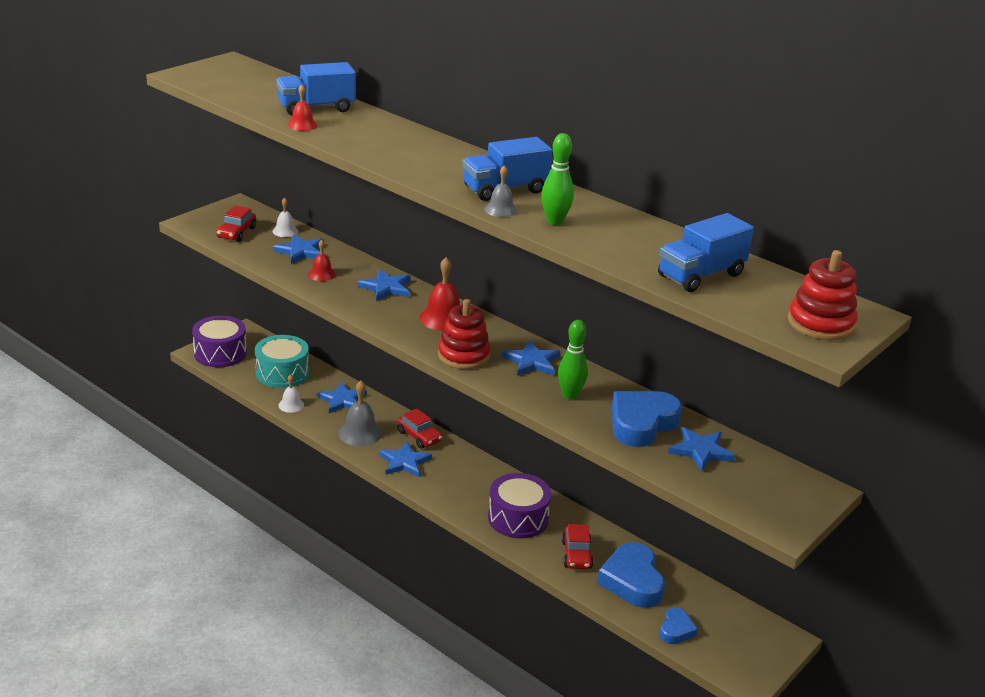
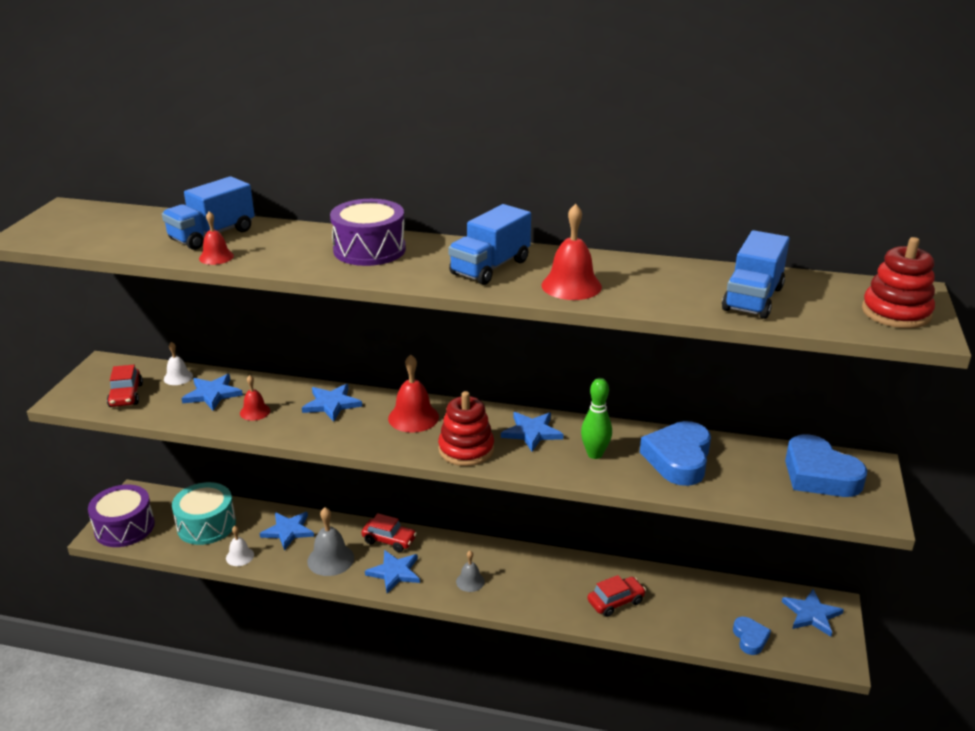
camera: 25 degrees left, 0 degrees up
(500, 210) = (510, 289): grey bell -> grey bell (470, 581)
(518, 518) = (539, 587): purple drum -> purple drum (369, 250)
(555, 221) = (571, 286): green bowling pin -> red bell
(576, 555) = (615, 602): red car -> red car turned 90 degrees counterclockwise
(632, 581) = (679, 607): blue heart -> blue heart (819, 475)
(700, 451) = (748, 466): blue star -> blue star (811, 614)

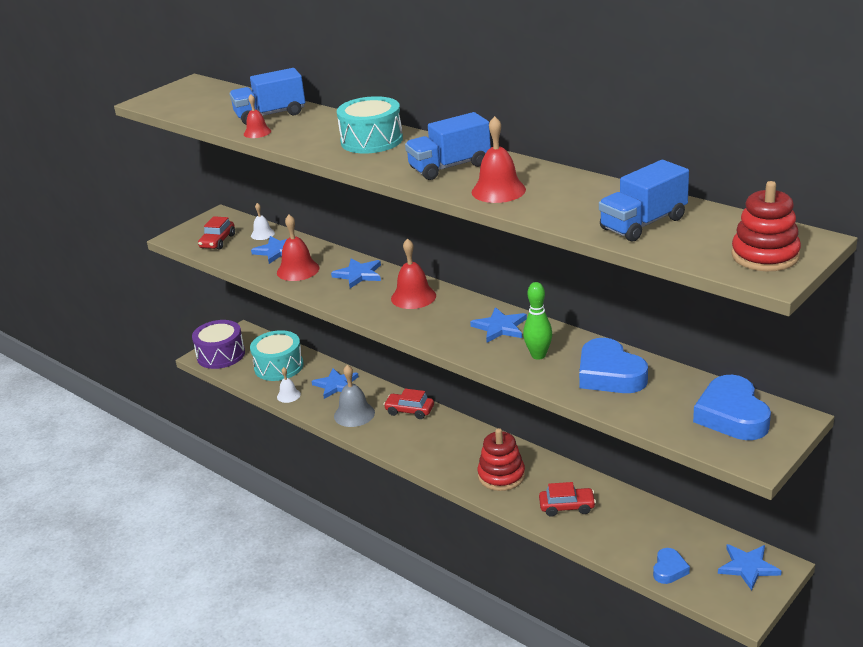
camera: 30 degrees right, 0 degrees up
(255, 412) = (298, 270): red bell -> red bell, size x1.67
(369, 250) = (371, 140): purple drum -> turquoise drum
(389, 540) = (409, 411): red car -> red car turned 150 degrees clockwise
(394, 572) = (397, 436): blue star -> none
(466, 449) = (434, 330): red stacking toy -> red stacking toy (501, 476)
(470, 581) = (453, 458): grey bell -> none
(678, 459) = (609, 374): blue heart -> blue heart turned 75 degrees counterclockwise

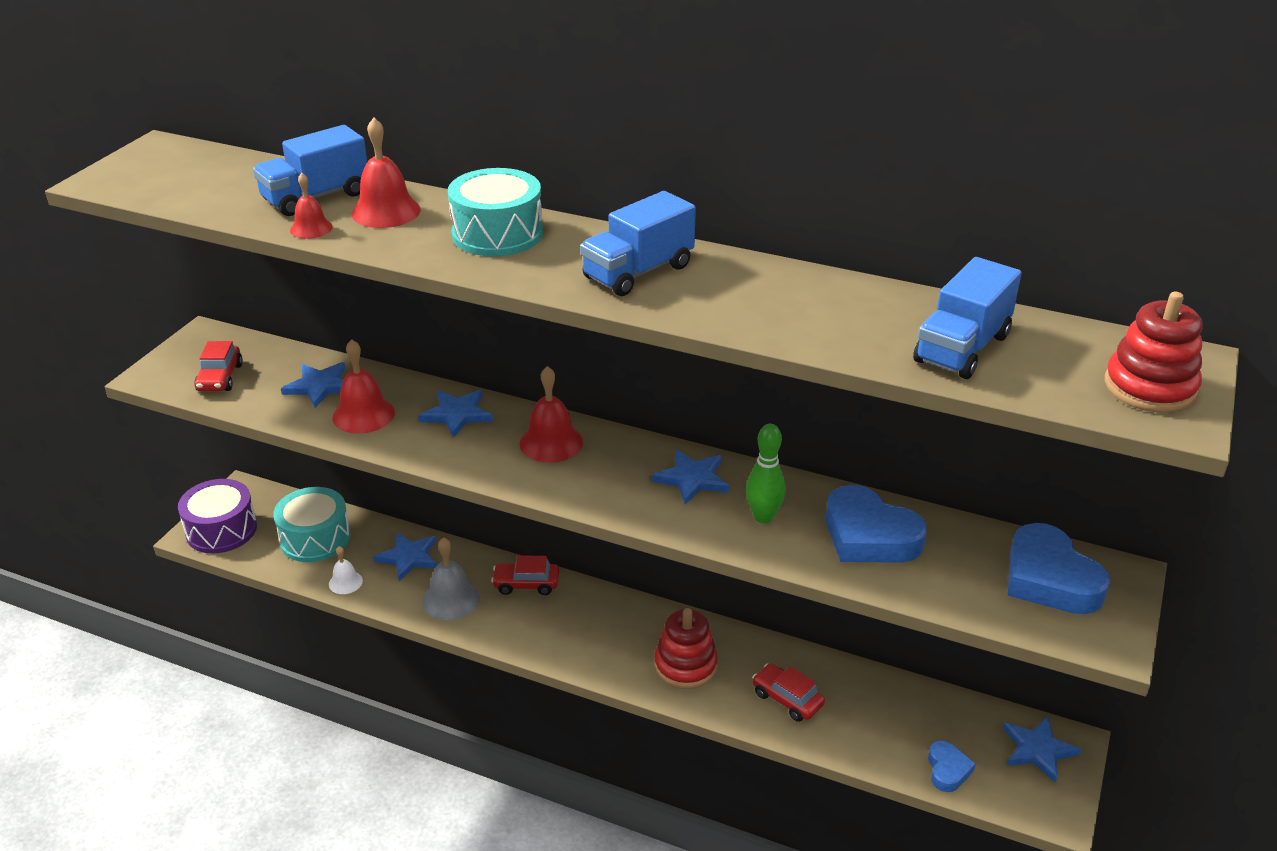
camera: 20 degrees left, 5 degrees up
(262, 234) = (285, 360): white bell -> none
(498, 190) = (731, 307): red bell -> red bell (386, 211)
(567, 507) = (787, 699): red car -> red car turned 120 degrees counterclockwise

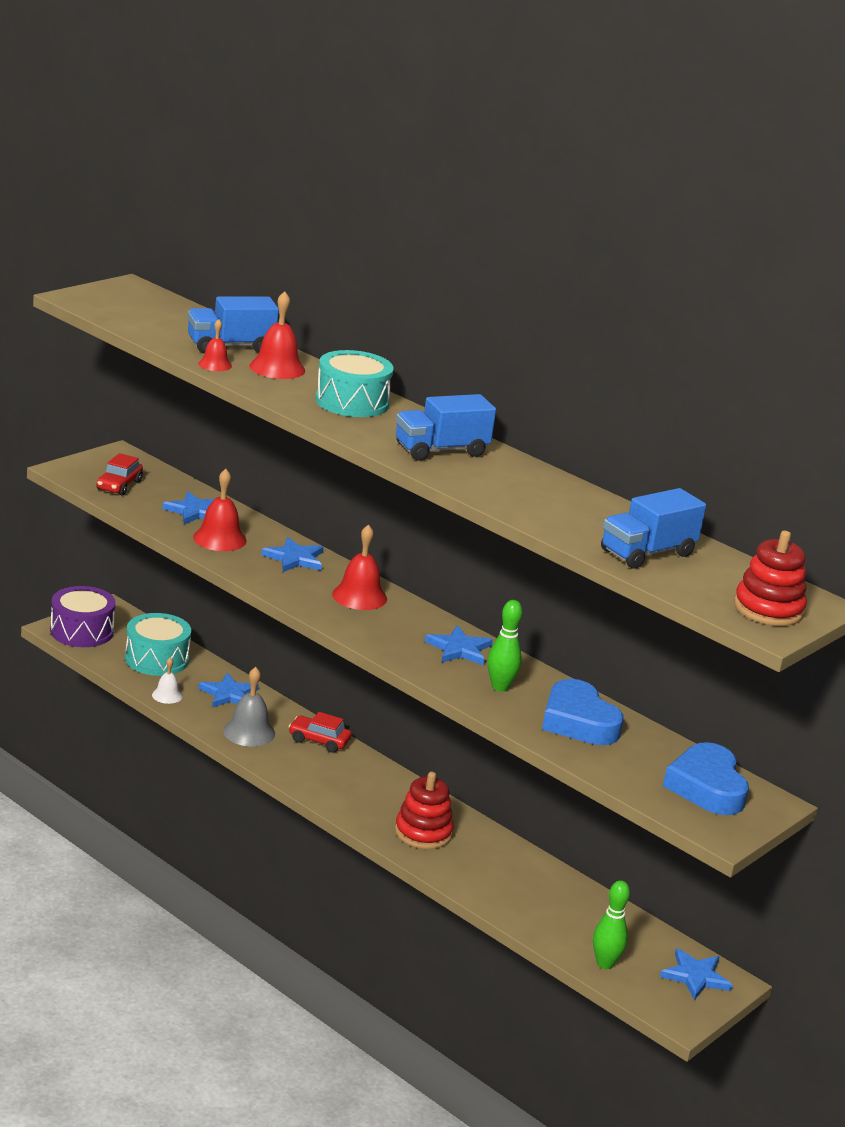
camera: 15 degrees right, 10 degrees down
(787, 699) = (497, 879): red car -> none
(947, 770) = (605, 963): blue heart -> green bowling pin

